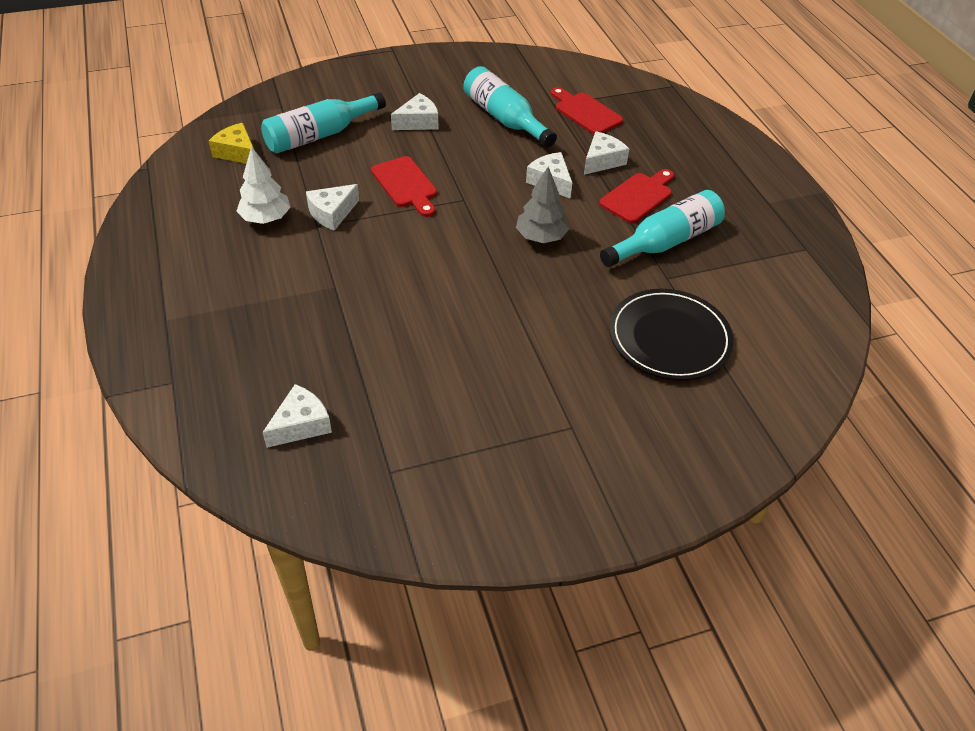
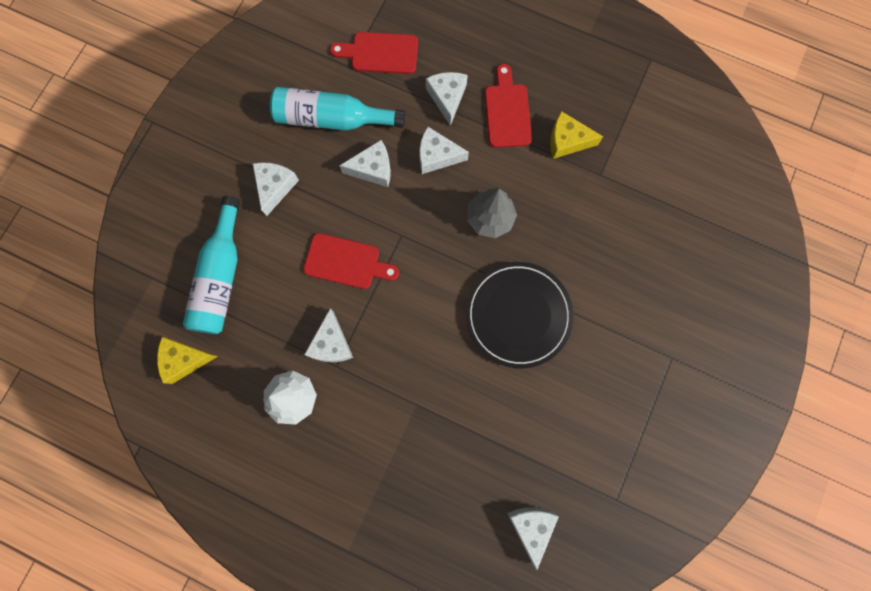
camera: 45 degrees left, 30 degrees up
(495, 157) = (373, 169): none -> white cheese
(665, 242) = (567, 141): turquoise bottle -> yellow cheese
(669, 338) = (652, 227): black plate -> black plate (518, 315)

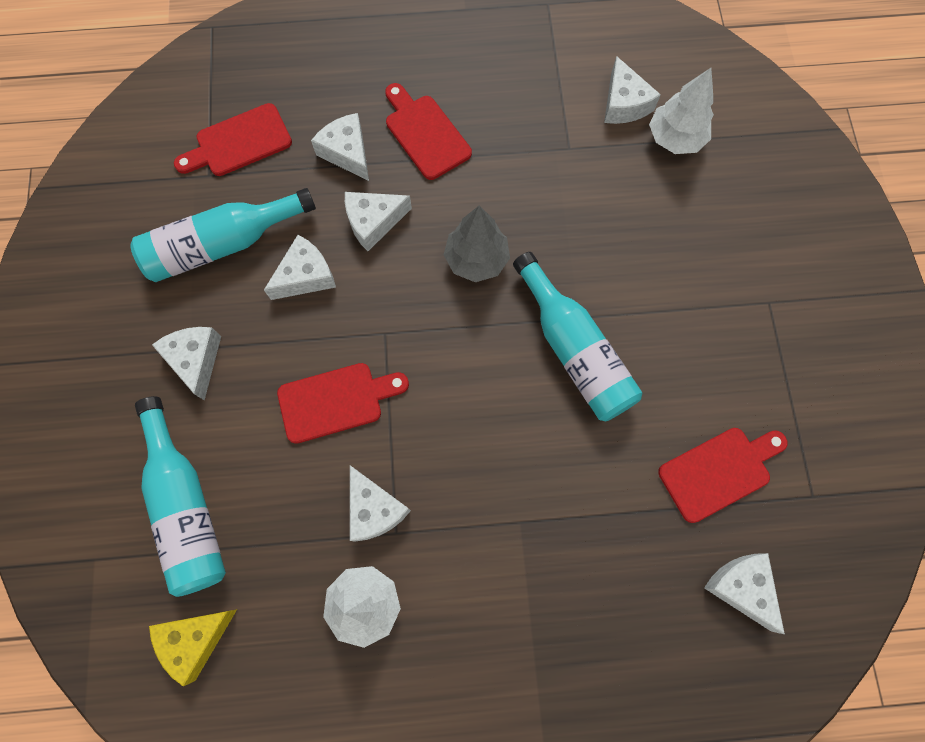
camera: 30 degrees left, 5 degrees down
(518, 315) = (574, 350): black plate -> turquoise bottle
(564, 448) = (719, 471): none -> red cutting board
(567, 141) = (511, 131): yellow cheese -> none
(659, 162) = (624, 104): none -> white cheese
(680, 207) = (675, 138): none -> white tree

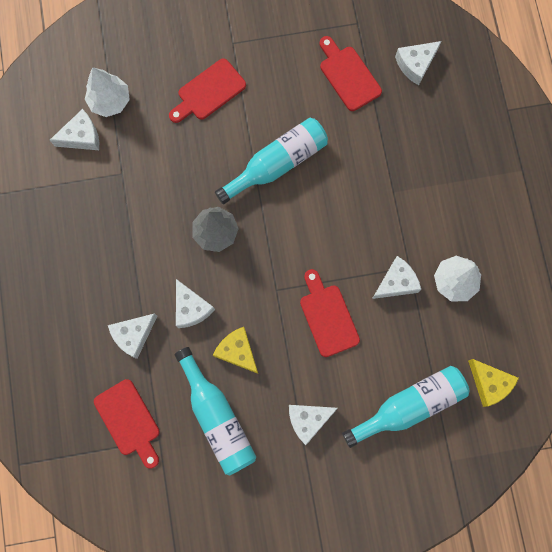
camera: 95 degrees left, 5 degrees up
(306, 276) = (237, 351): white cheese -> yellow cheese
(425, 133) = (114, 278): red cutting board -> red cutting board (208, 92)

